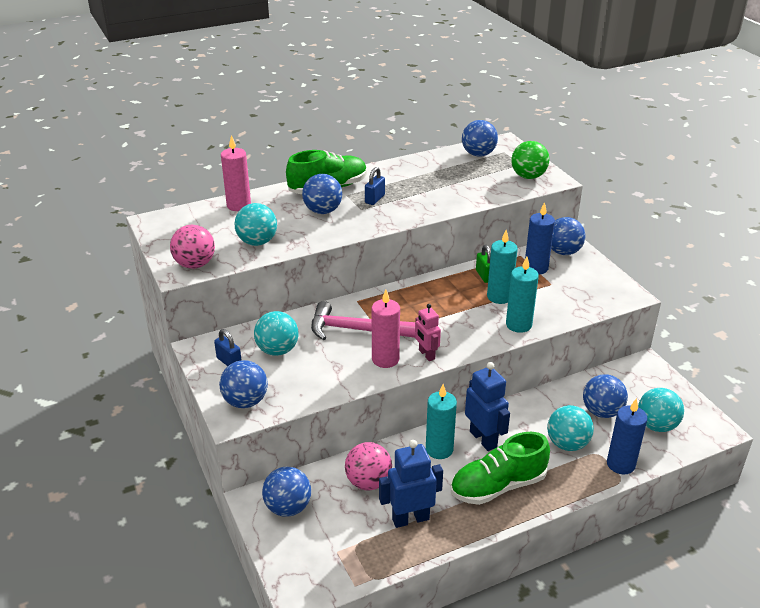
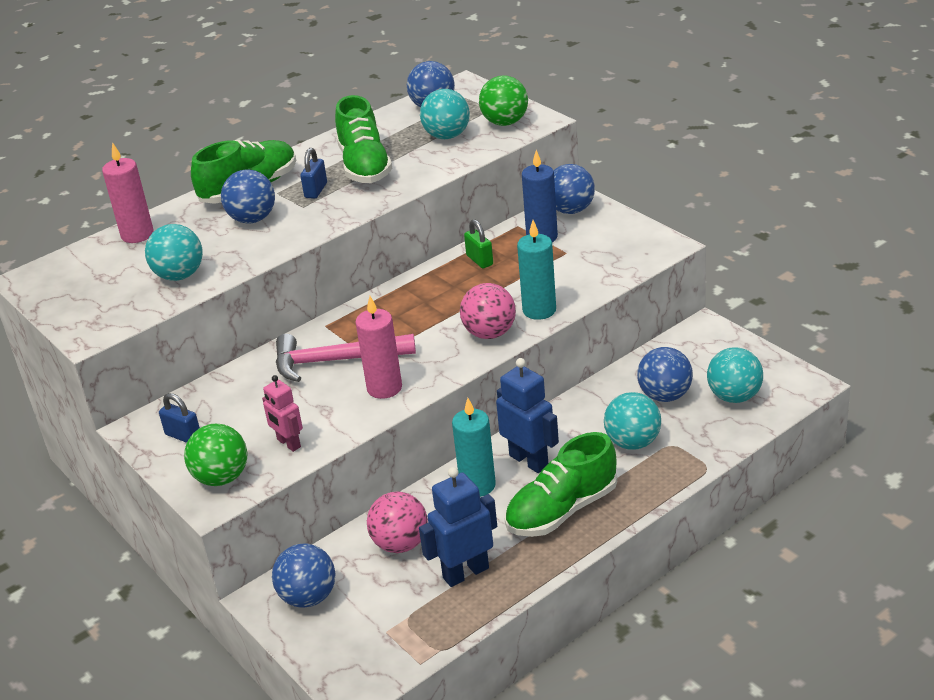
camera: 10 degrees left, 0 degrees up
(195, 264) = (106, 320): pink ball -> pink ball (489, 333)
(245, 401) = (221, 477): blue ball -> green ball
(277, 350) = (242, 408): turquoise ball -> turquoise ball (447, 136)
(415, 188) = (364, 166): none -> green shoe
(426, 354) = (434, 371): pink robot -> pink robot (288, 443)
(499, 297) = (505, 282): turquoise candle -> none
(620, 464) = (702, 450): blue candle -> none

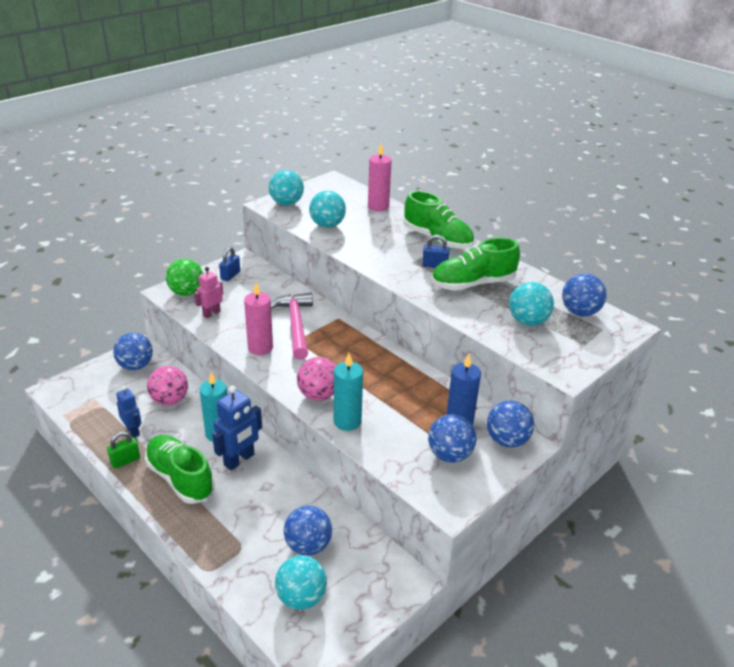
camera: 80 degrees right, 0 degrees up
(252, 219) = (395, 244): blue ball -> blue ball (449, 455)
(465, 572) = (133, 431): blue robot -> blue robot, size x0.63
(479, 260) = (421, 387): green padlock -> green padlock (125, 461)
(505, 122) = (558, 352): green ball -> none
(632, 442) = (249, 522): turquoise ball -> turquoise ball (286, 203)

